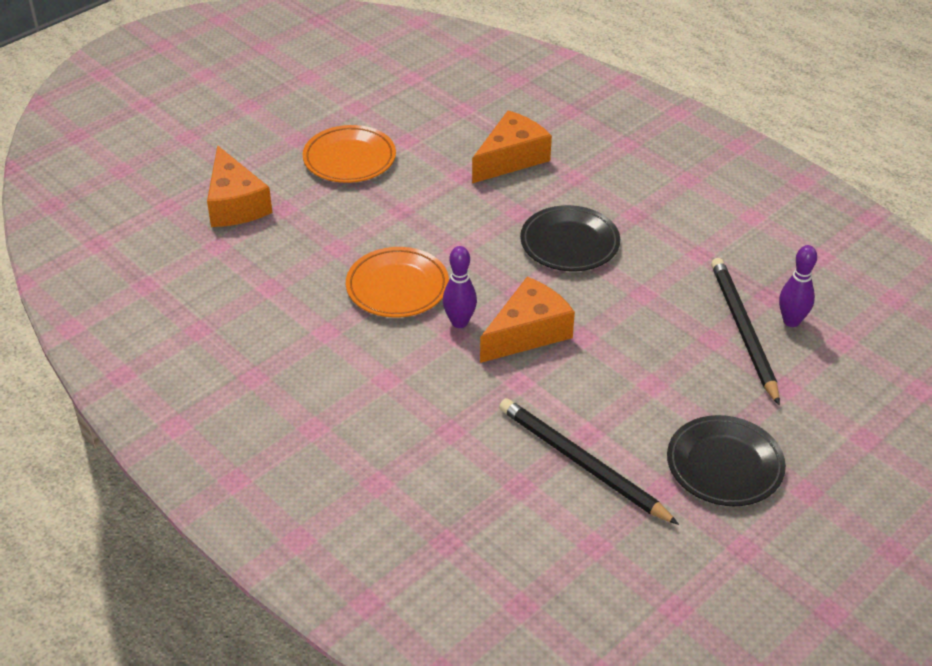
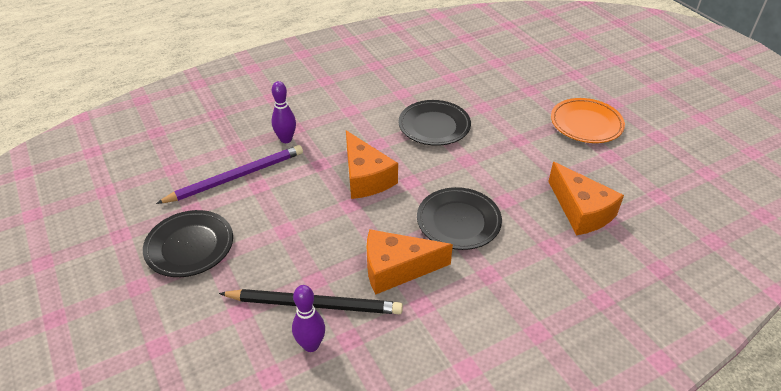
camera: 105 degrees right, 0 degrees up
(235, 204) = (538, 72): orange cheese -> orange cheese (396, 269)
(397, 287) = (434, 126): orange plate -> black plate
(459, 322) = (389, 147): purple bowling pin -> purple bowling pin (286, 139)
(581, 463) = (236, 177): black pencil -> purple pencil

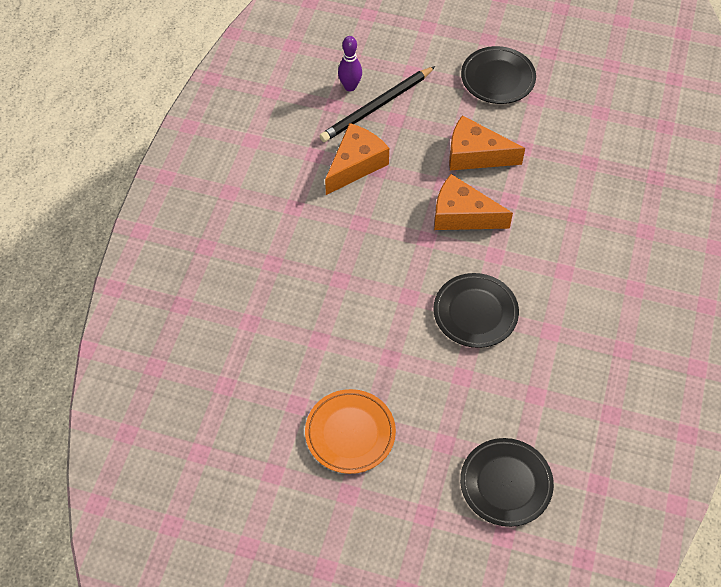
camera: 135 degrees right, 15 degrees up
(236, 177) = (549, 141): purple pencil -> none
(286, 139) = (566, 199): purple bowling pin -> none
(458, 221) = (354, 232): black plate -> black plate (506, 484)
(581, 211) = (275, 316): orange cheese -> orange cheese (475, 155)

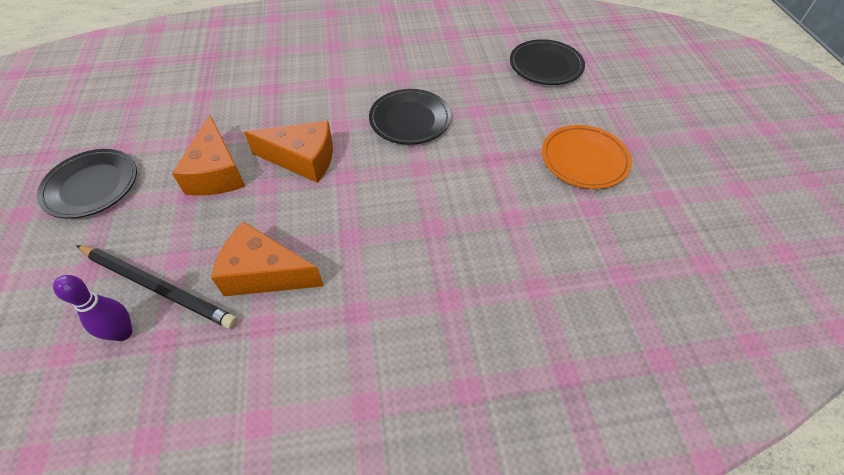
camera: 115 degrees left, 5 degrees down
(462, 215) = (302, 159): orange cheese -> orange cheese turned 75 degrees counterclockwise

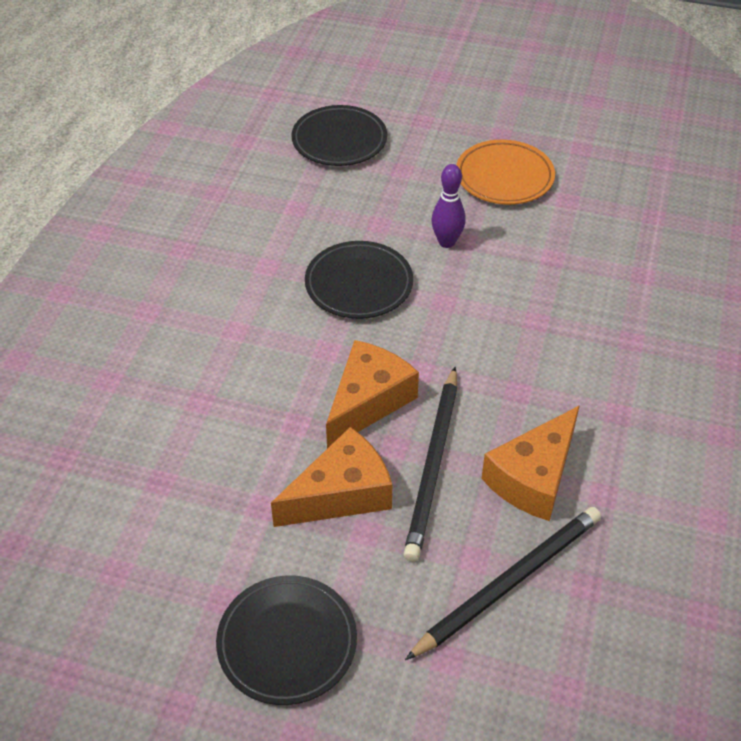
camera: 65 degrees left, 5 degrees down
(123, 333) = (561, 625): purple bowling pin -> purple bowling pin (446, 242)
(216, 172) = (341, 494): orange cheese -> orange cheese turned 45 degrees counterclockwise
(256, 211) = (433, 465): none -> black pencil

